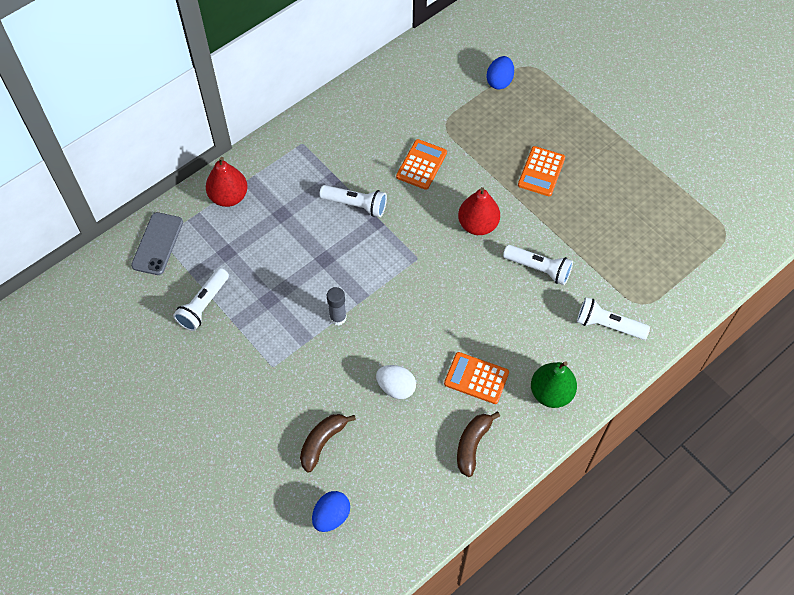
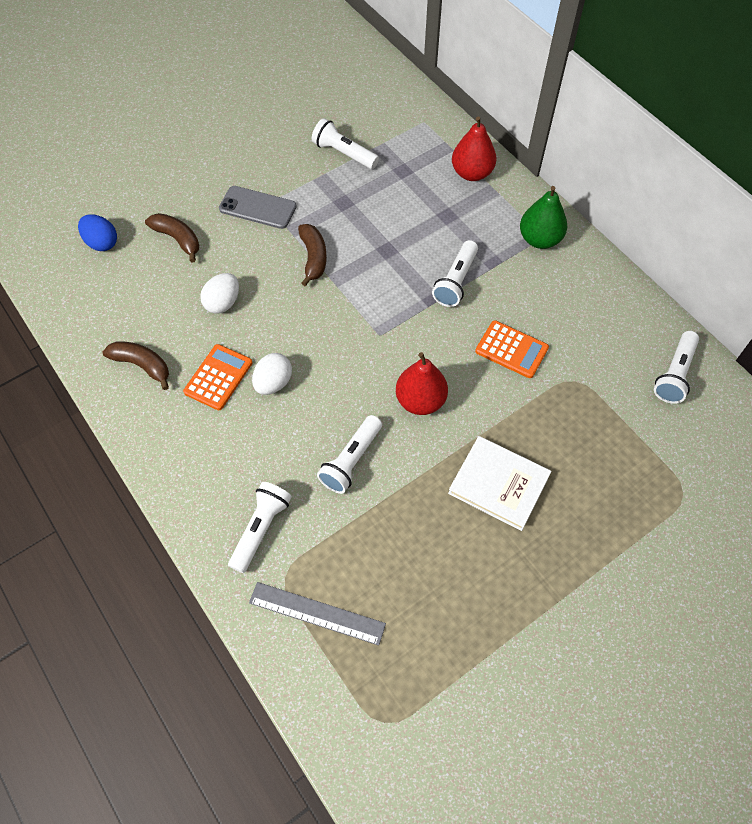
camera: 95 degrees right, 0 degrees up
(157, 244) = (418, 120): grey phone -> grey phone (257, 208)
(338, 318) = (313, 258): grey glue stick -> brown banana
(431, 64) = (674, 374): none -> white flashlight
(476, 333) = (273, 383): none -> white egg
(499, 81) = (651, 452): blue egg -> none
(541, 171) = (499, 484): orange calculator -> white book
(551, 393) = (184, 450): green pear -> green pear (539, 239)
(663, 280) = (317, 613): none -> grey ruler

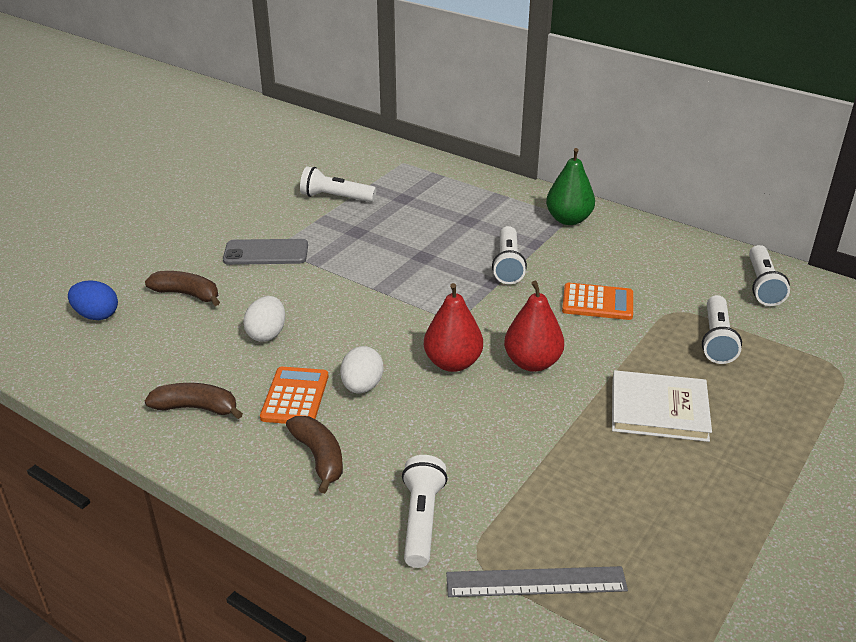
camera: 20 degrees left, 25 degrees down
(313, 258) = (349, 278): brown banana -> brown banana (319, 457)
(351, 460) = (489, 430): white flashlight -> white flashlight (716, 340)
(472, 173) = (472, 188): red pear -> red pear (453, 363)

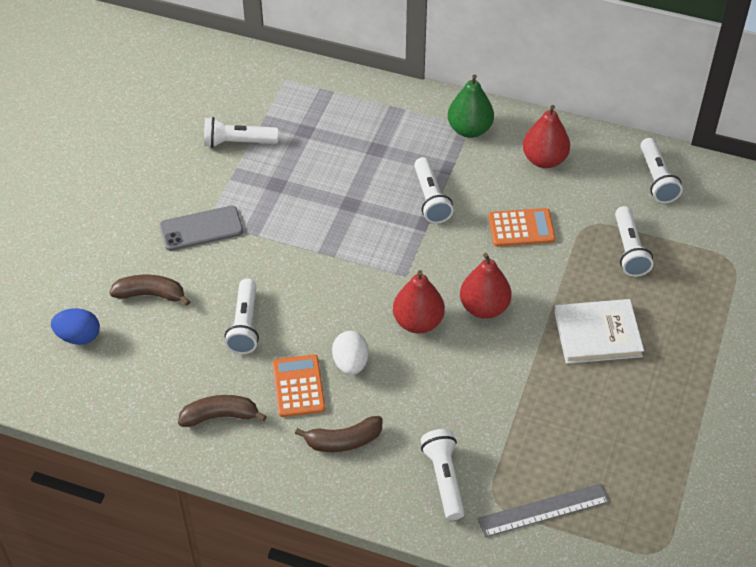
camera: 15 degrees left, 15 degrees up
(267, 334) = (245, 325): white egg -> white flashlight
(319, 457) = (343, 441): brown banana -> brown banana turned 120 degrees clockwise
(640, 252) = (544, 159): none -> red pear

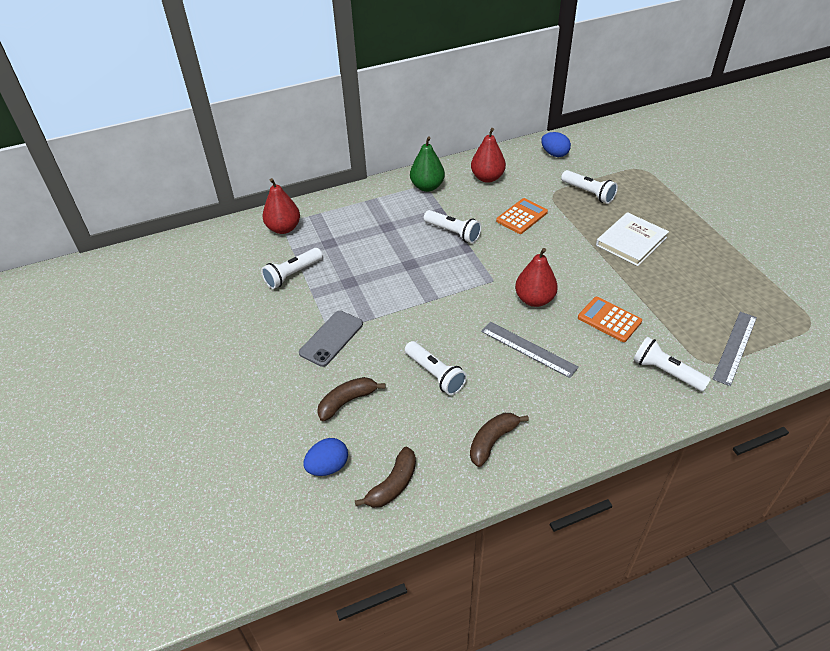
camera: 40 degrees left, 5 degrees down
(298, 386) = (516, 385): orange calculator -> orange calculator (609, 320)
(343, 441) = (585, 396): brown banana -> brown banana (393, 485)
(350, 363) = (528, 349): white egg -> grey ruler
(484, 307) = (558, 267): red pear -> red pear (283, 228)
(656, 179) = (554, 154): white flashlight -> blue egg

